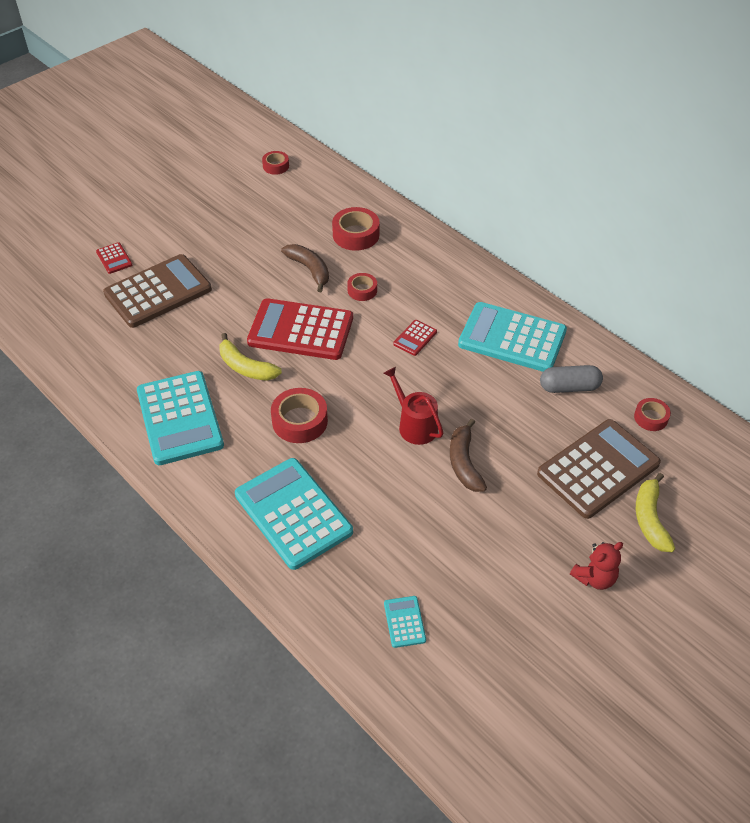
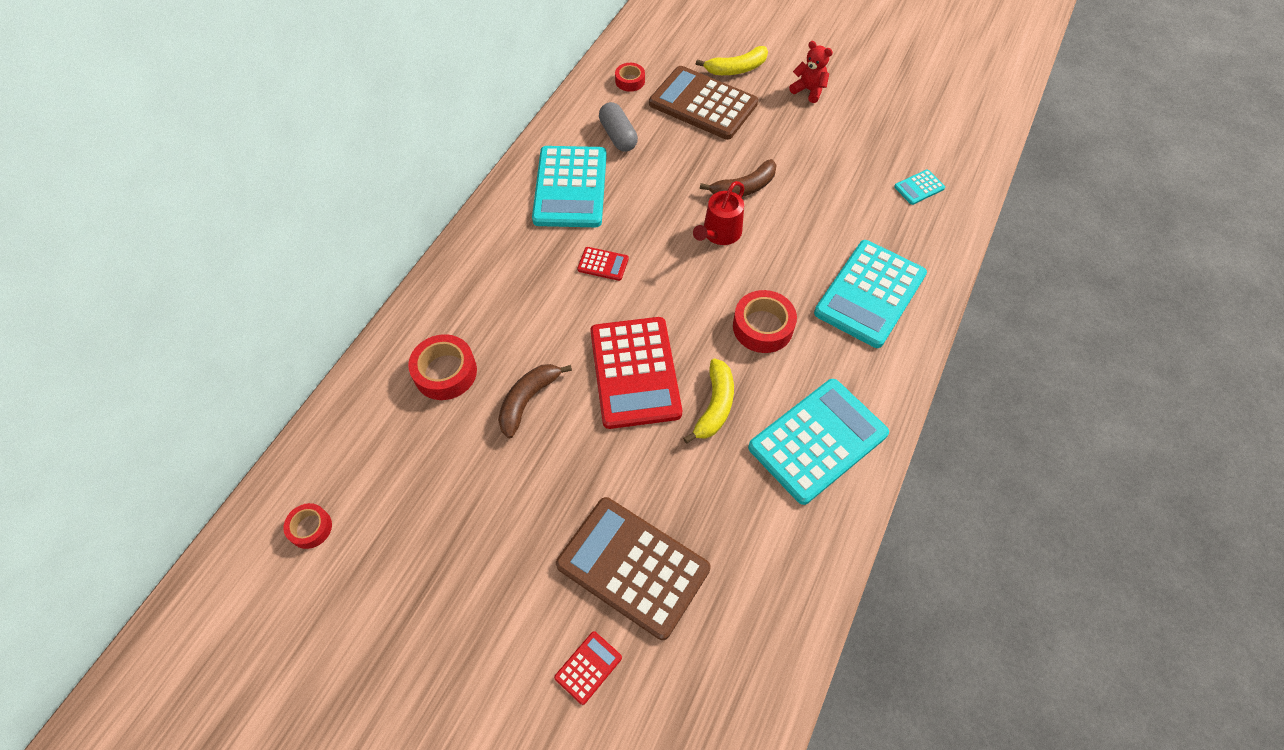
camera: 110 degrees left, 10 degrees up
(362, 290) = (546, 334): red tape -> none

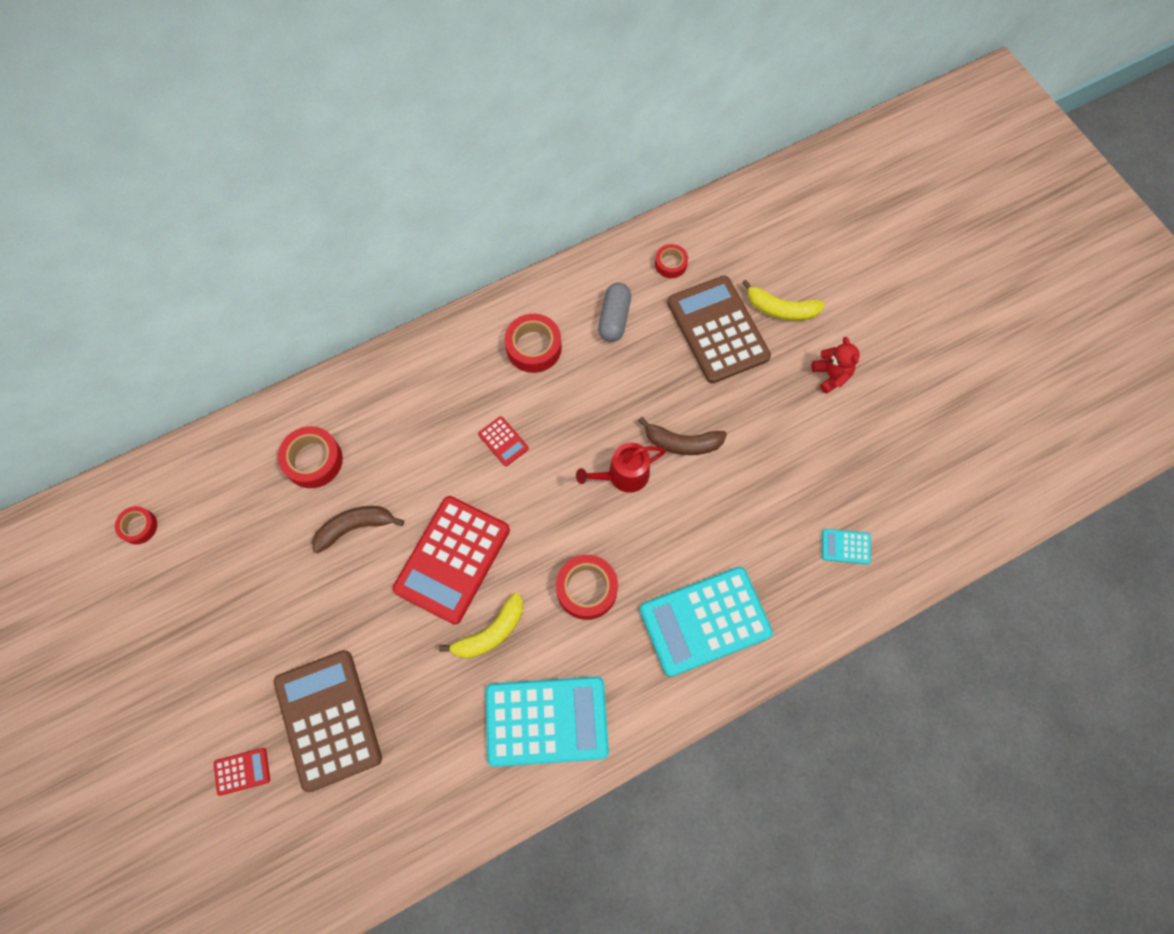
camera: 35 degrees right, 10 degrees up
(570, 187) = (533, 347): turquoise calculator -> red tape

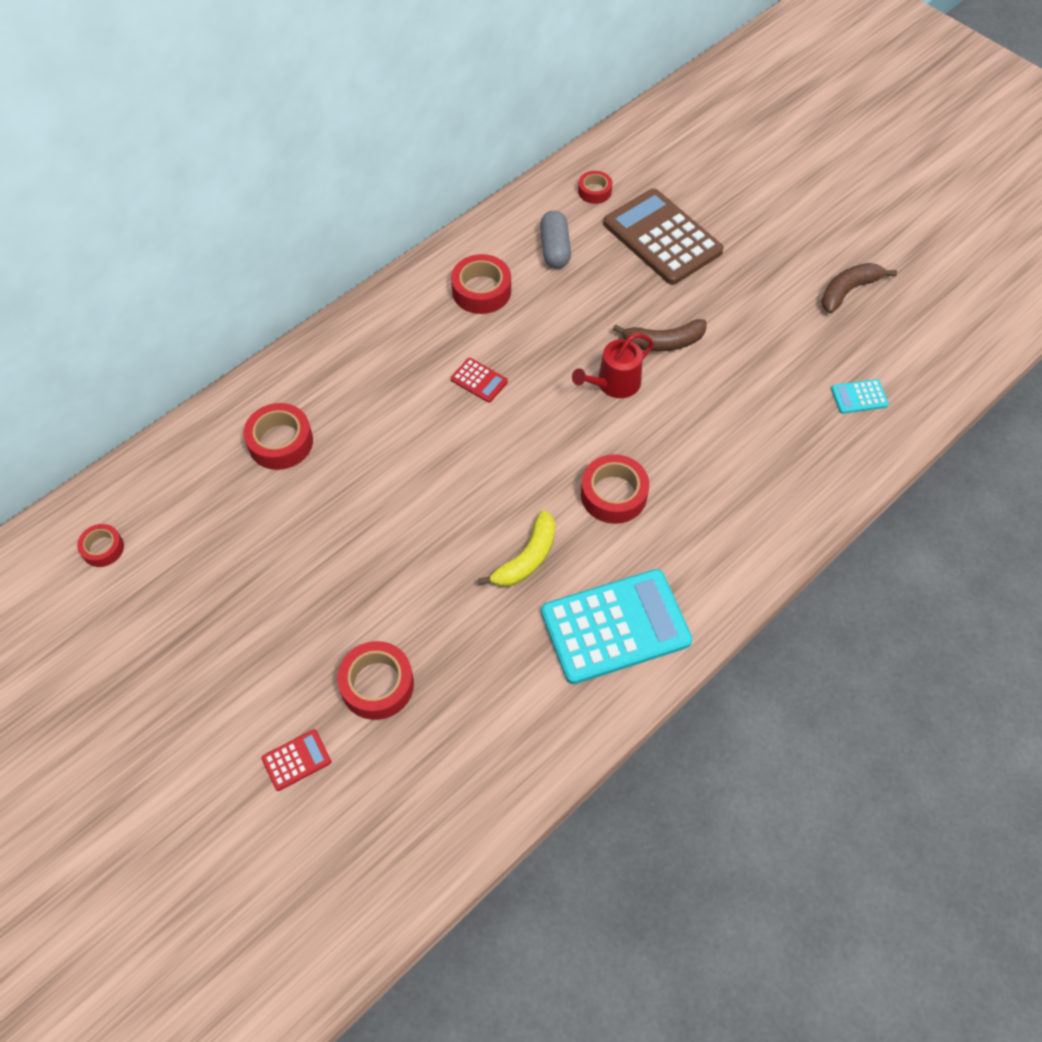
camera: 15 degrees left, 10 degrees down
(328, 719) = (377, 684): brown calculator -> red tape
(355, 527) = (347, 494): brown banana -> brown banana (848, 291)
(452, 559) = (462, 500): red calculator -> none
(705, 621) = (745, 495): turquoise calculator -> none
(781, 309) = (717, 208): yellow banana -> none
(831, 375) = (787, 253): red teddy bear -> none

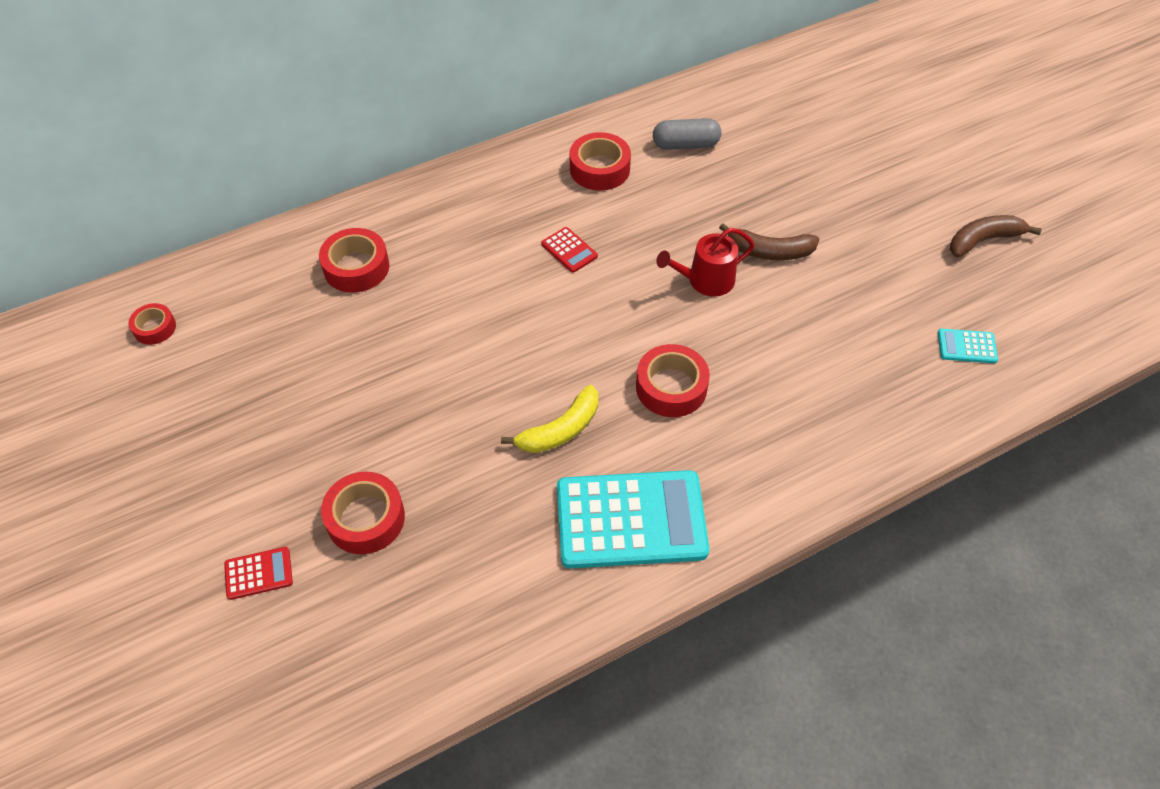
camera: 15 degrees right, 5 degrees down
(555, 249) = (685, 145): grey capsule -> grey capsule turned 75 degrees clockwise
(594, 191) = (742, 100): red tape -> none
(662, 238) = (798, 154): brown calculator -> none

